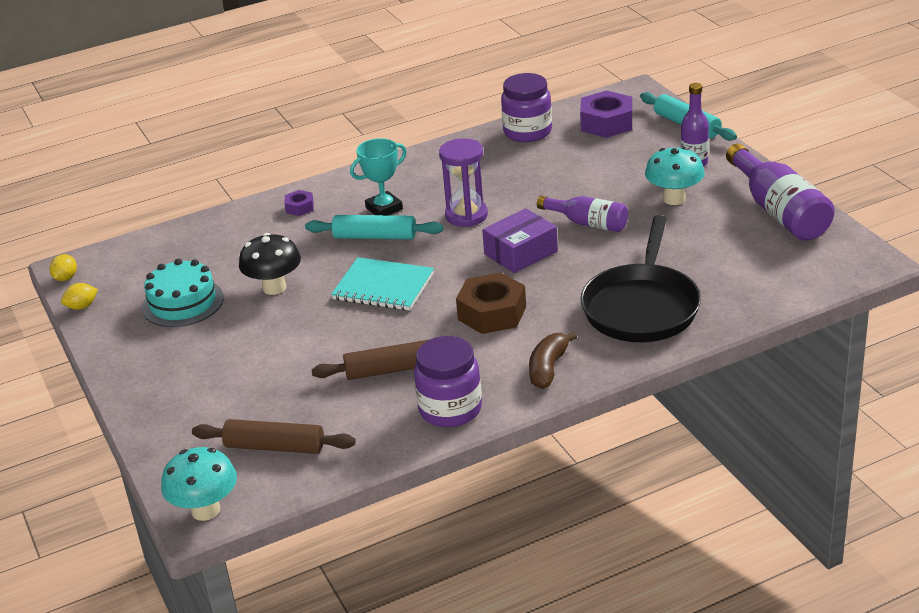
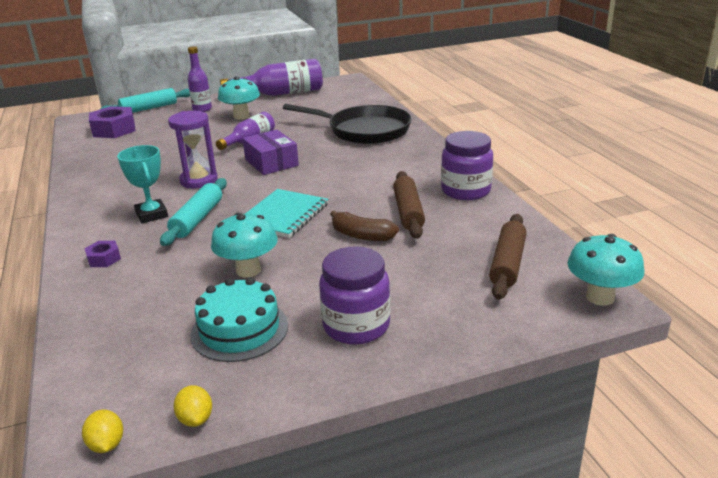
camera: 85 degrees left, 5 degrees down
(66, 278) = (107, 445): yellow lemon -> yellow lemon turned 45 degrees clockwise
(274, 288) = (248, 270): black mushroom -> turquoise mushroom
(492, 313) = (347, 174): brown nut -> none
(527, 132) = (91, 155): purple jar -> purple jar (356, 326)
(548, 368) = (424, 158): brown banana -> brown banana (362, 236)

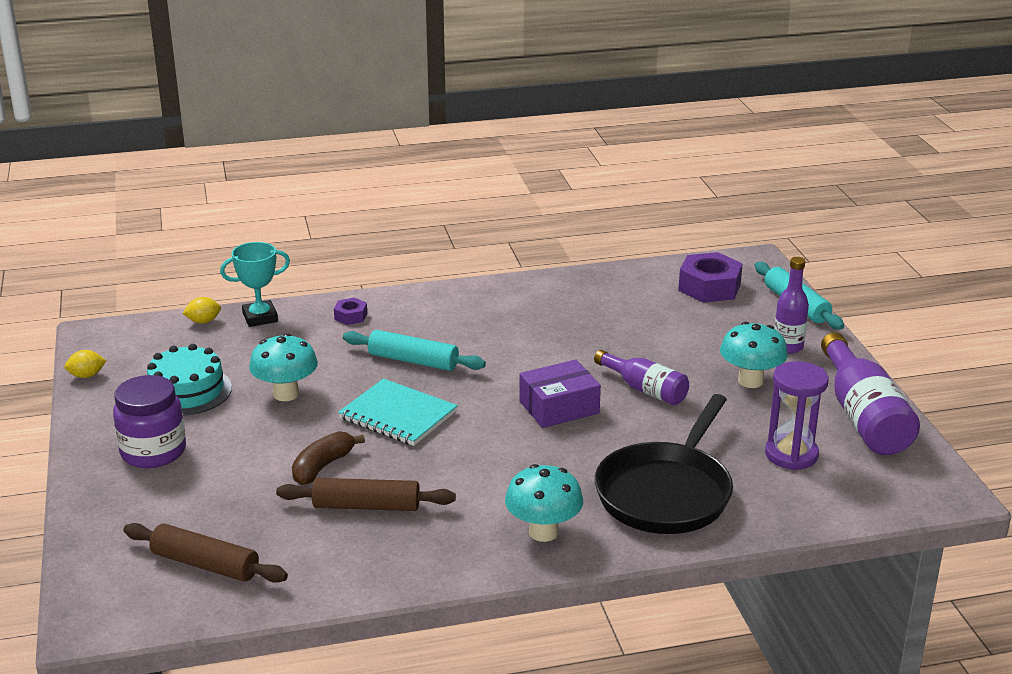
camera: 95 degrees right, 0 degrees up
(107, 445) = (86, 343): yellow lemon -> yellow lemon (203, 321)
(152, 215) = (436, 333): turquoise trophy -> turquoise trophy (260, 317)
(199, 180) = (518, 357): purple hourglass -> purple hourglass (791, 455)
(465, 191) = (408, 563): purple jar -> none
(600, 297) = (101, 618): turquoise mushroom -> turquoise mushroom (543, 532)

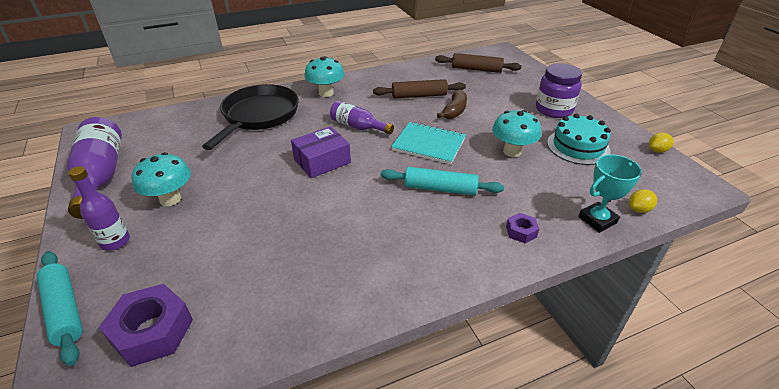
camera: 170 degrees right, 10 degrees up
(645, 389) = (258, 182): purple bottle -> purple bottle (358, 127)
(791, 455) = (172, 144): purple hourglass -> none

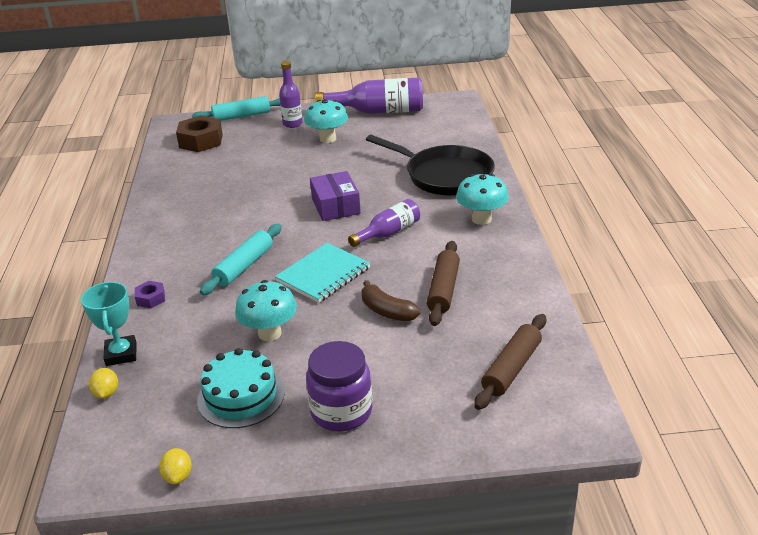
camera: 110 degrees right, 5 degrees down
(152, 331) = (201, 141): purple nut -> brown nut

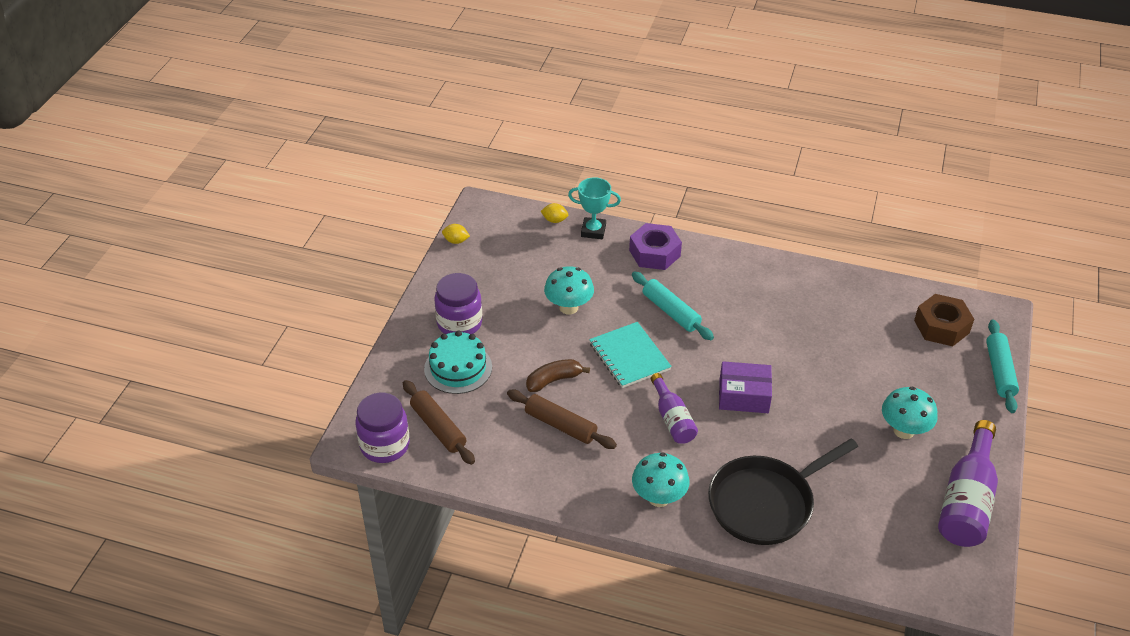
camera: 110 degrees right, 10 degrees up
(151, 299) = (654, 253): purple nut -> purple nut, size x1.98
(241, 396) = (508, 279): turquoise cake -> turquoise cake (458, 368)
(292, 124) = (959, 410): purple bottle -> none
(568, 400) = (385, 445): none -> purple jar

